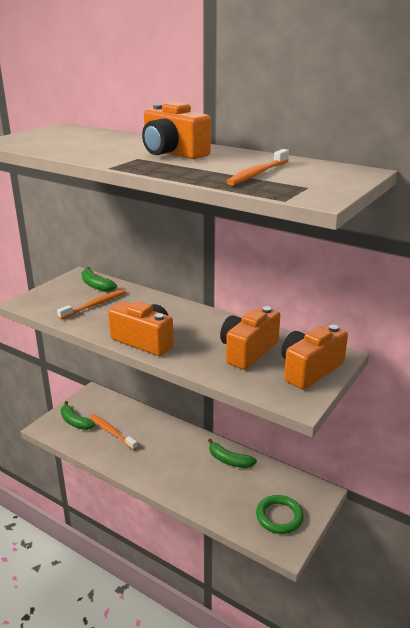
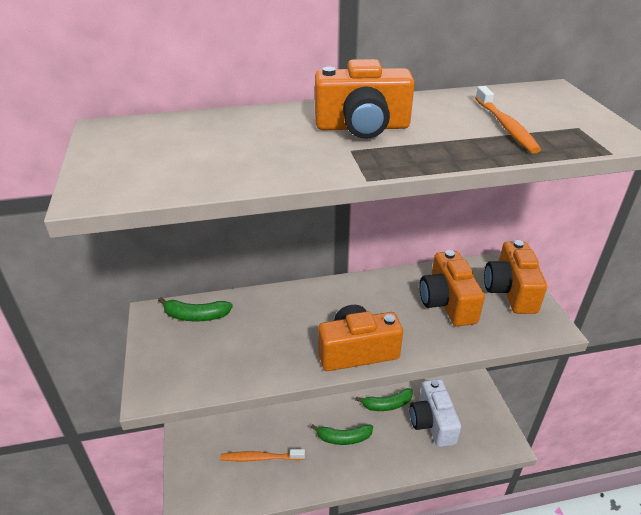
camera: 45 degrees left, 10 degrees up
(75, 422) = (209, 476): green banana -> green banana (344, 438)
(95, 305) = (238, 341): orange toothbrush -> none
(246, 492) = (432, 422): none -> white camera
(279, 516) = (475, 423): green ring -> none

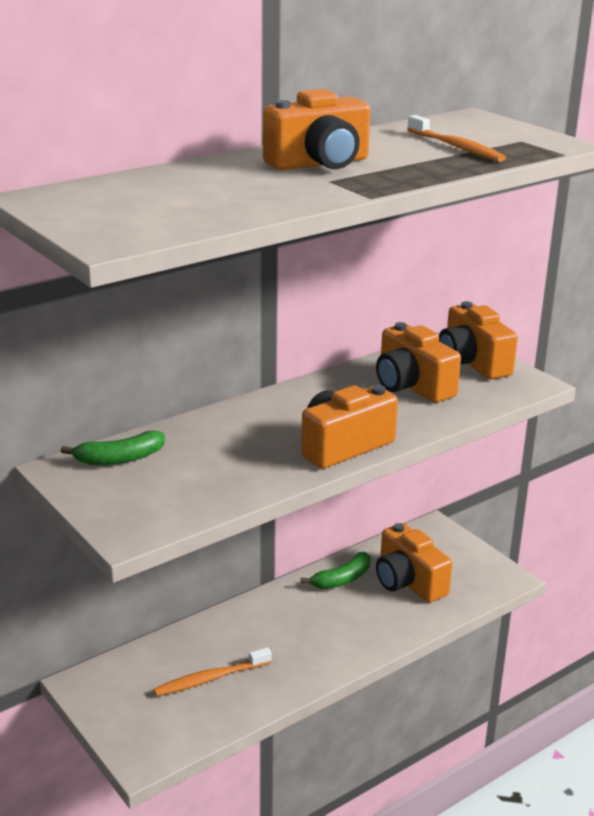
camera: 25 degrees left, 10 degrees down
(344, 438) = (308, 627): green banana -> none
(432, 422) = (408, 582): white camera -> orange camera

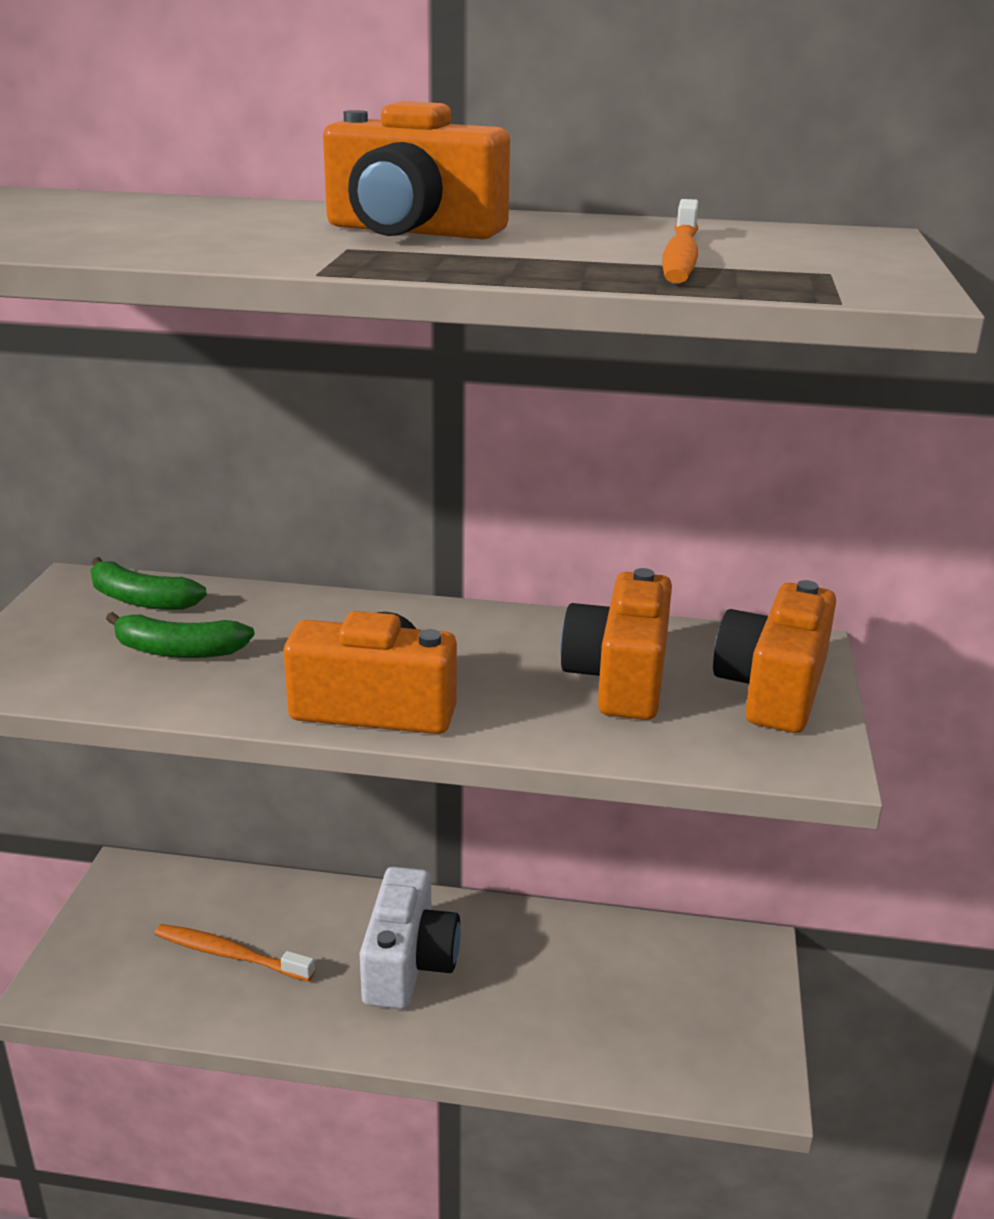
camera: 45 degrees right, 0 degrees up
(303, 625) = (408, 963): none -> white camera
(342, 579) = (534, 938): green banana -> green banana (179, 650)
(408, 582) = (611, 997): orange camera -> none

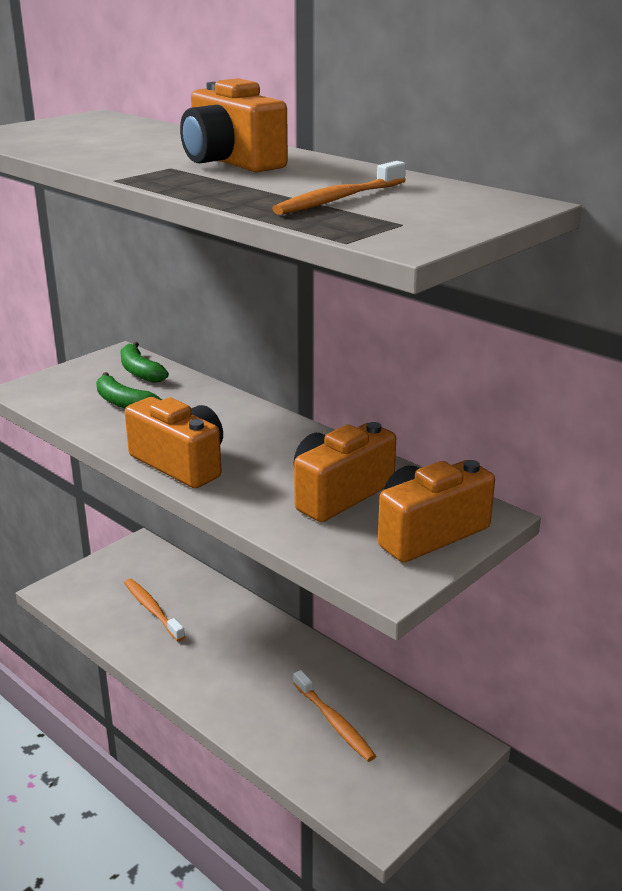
camera: 35 degrees right, 0 degrees up
(408, 963) = (239, 656): white camera -> none
(598, 991) = (334, 722): none -> orange toothbrush

